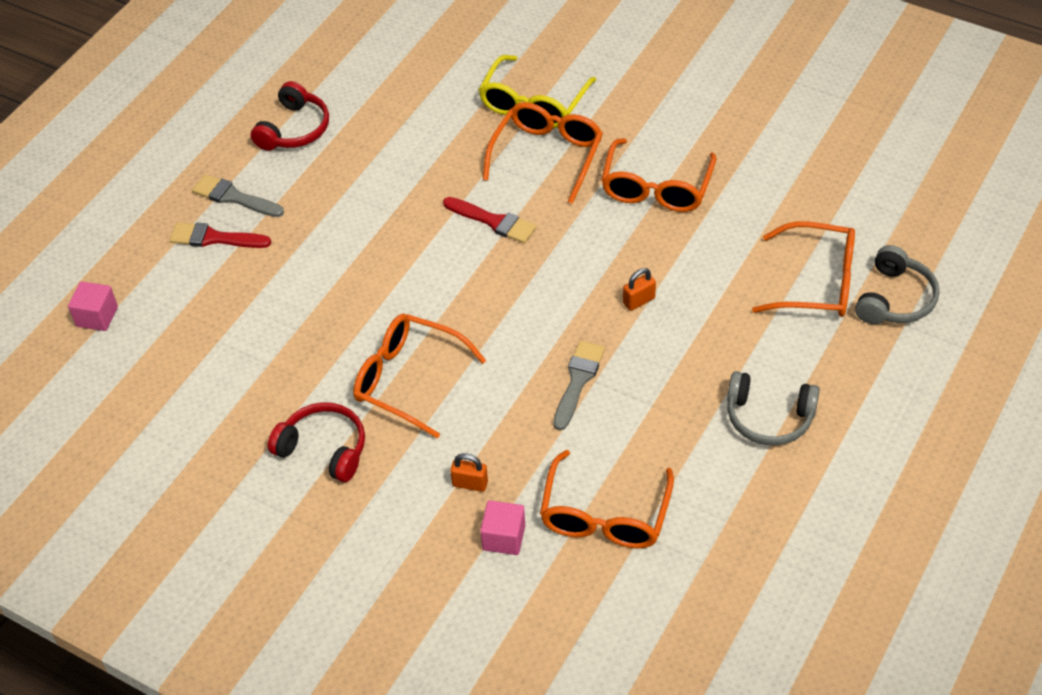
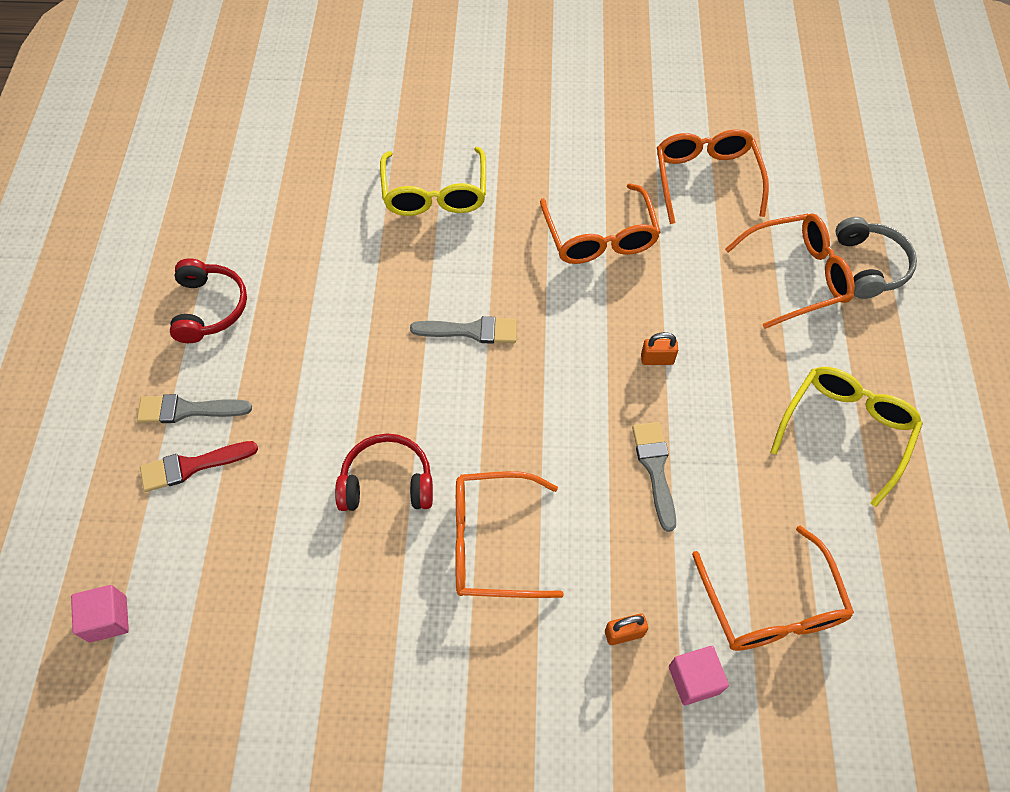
camera: 30 degrees left, 10 degrees up
(324, 449) = (453, 665): red headphones -> red headphones (387, 482)
(493, 221) = (470, 331): red brush -> grey brush
(547, 155) = (480, 242): orange glasses -> orange glasses (706, 179)
(639, 301) = (657, 359): orange padlock -> orange padlock turned 60 degrees clockwise
(769, 417) = (846, 430): grey headphones -> yellow glasses

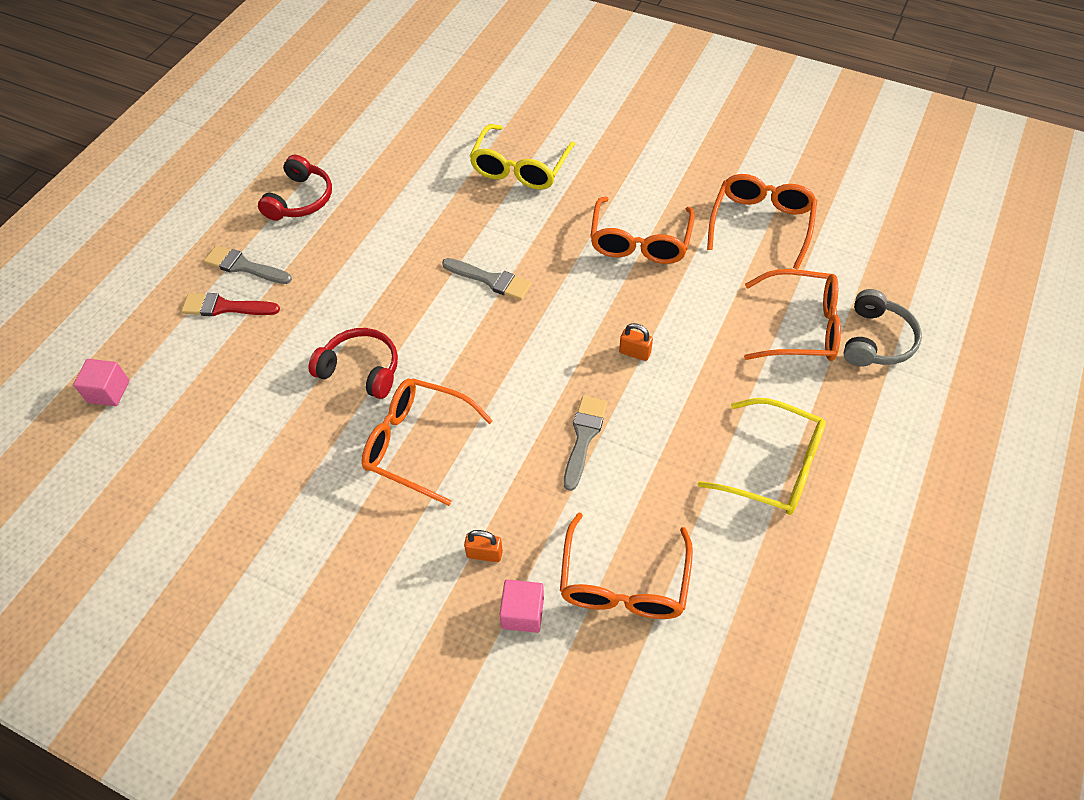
camera: 25 degrees right, 5 degrees down
(846, 430) = (774, 467): yellow glasses -> yellow glasses turned 60 degrees clockwise

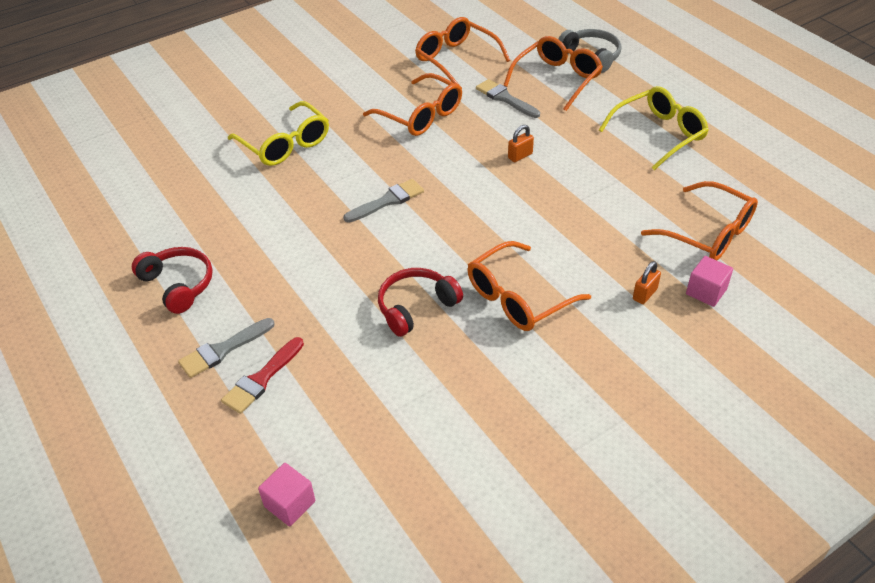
camera: 60 degrees left, 10 degrees down
(584, 437) = (576, 207): grey brush -> grey brush (505, 98)

